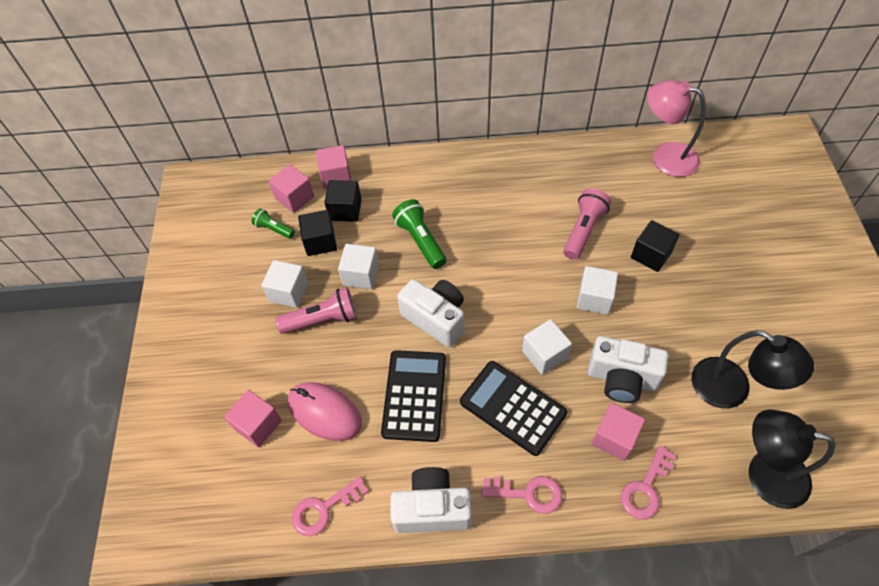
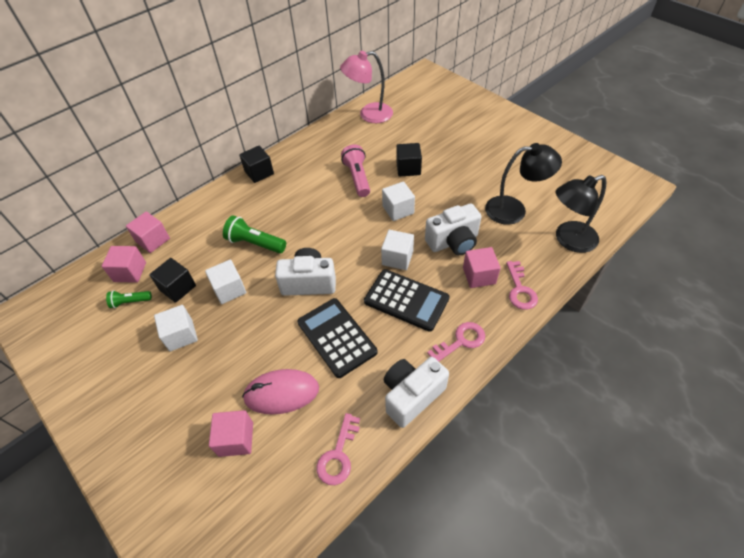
camera: 40 degrees left, 5 degrees down
(322, 319) = (225, 336): pink flashlight -> none
(345, 210) = (180, 257): black cube -> black cube (259, 173)
(513, 407) = (406, 300): black calculator -> black calculator turned 150 degrees counterclockwise

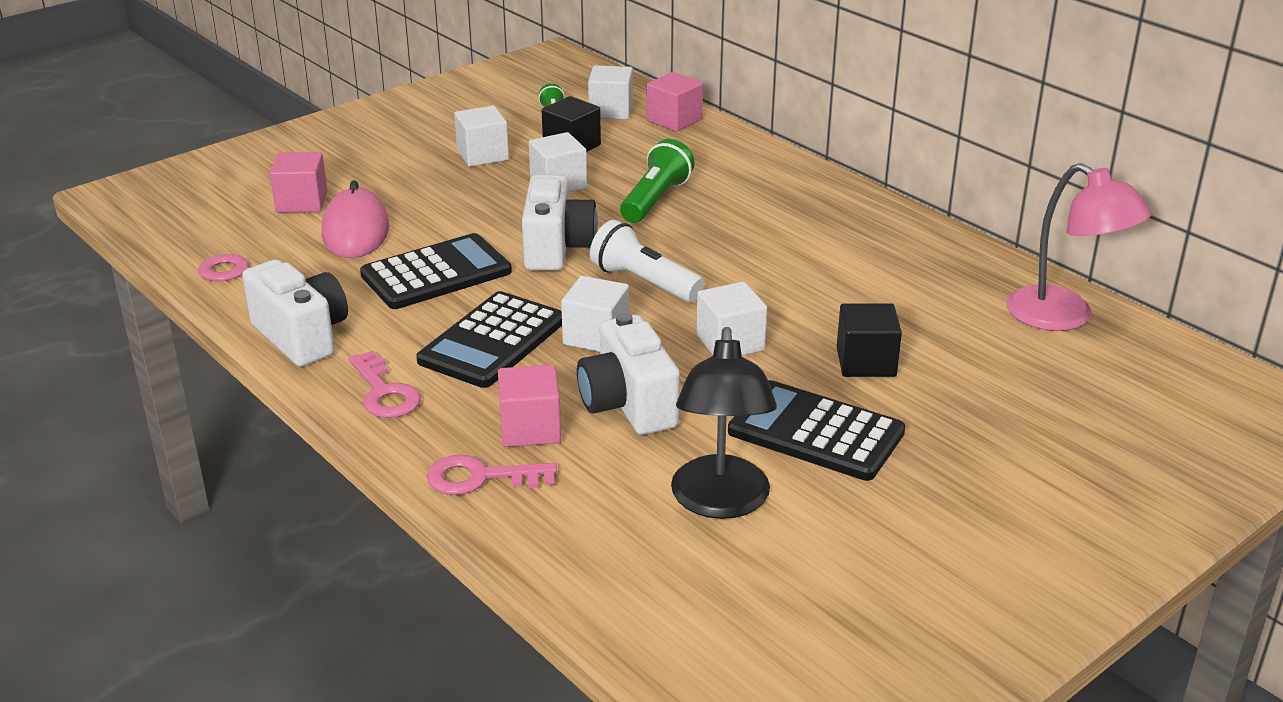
camera: 90 degrees right, 20 degrees down
(130, 272) = (611, 111): pink cube -> white cube
(259, 173) = (842, 195): black cube -> none
(345, 243) = (644, 282): none -> white flashlight
(357, 178) = (831, 298): pink flashlight -> none
(369, 115) = (1064, 317): pink lamp -> pink lamp turned 150 degrees clockwise
(461, 183) = (816, 432): none -> black calculator
(568, 240) = (610, 575): black lamp -> none

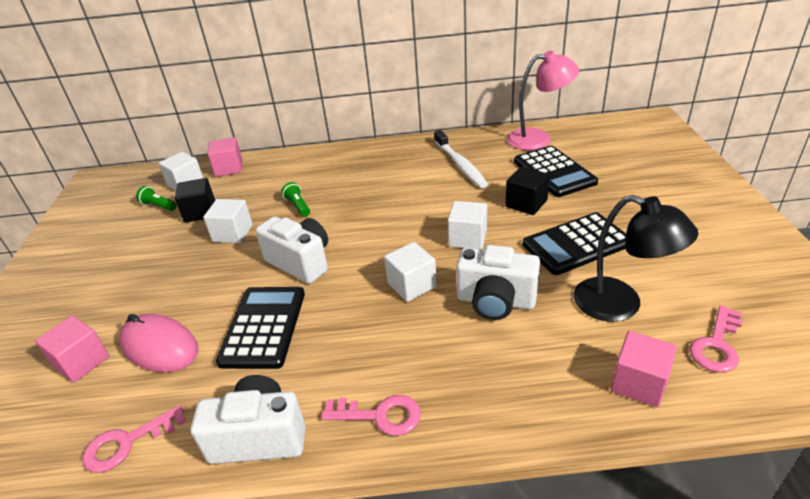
camera: 50 degrees left, 5 degrees up
(481, 478) = (524, 403): pink key -> pink key (717, 345)
(483, 155) = (156, 250): white cube -> none
(492, 341) = (371, 332): black calculator -> black calculator (554, 172)
(530, 429) = (486, 355): pink cube -> pink cube (638, 383)
(644, 282) = (376, 244): white flashlight -> none
(655, 200) = (298, 206): green flashlight -> green flashlight, size x0.60
(897, 276) = (460, 165): none -> white toothbrush

